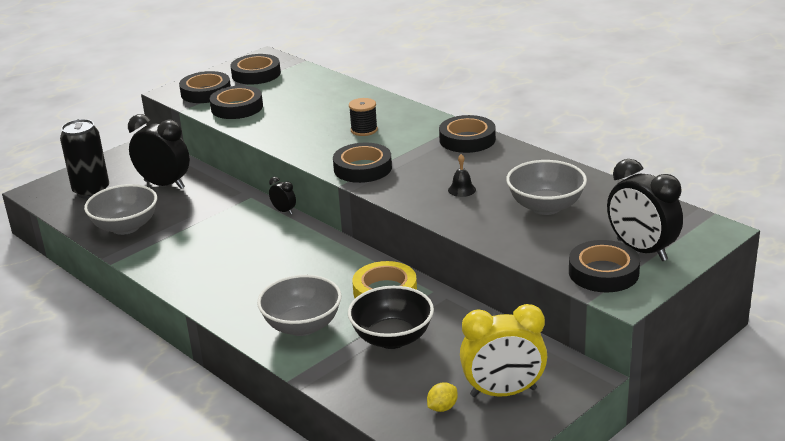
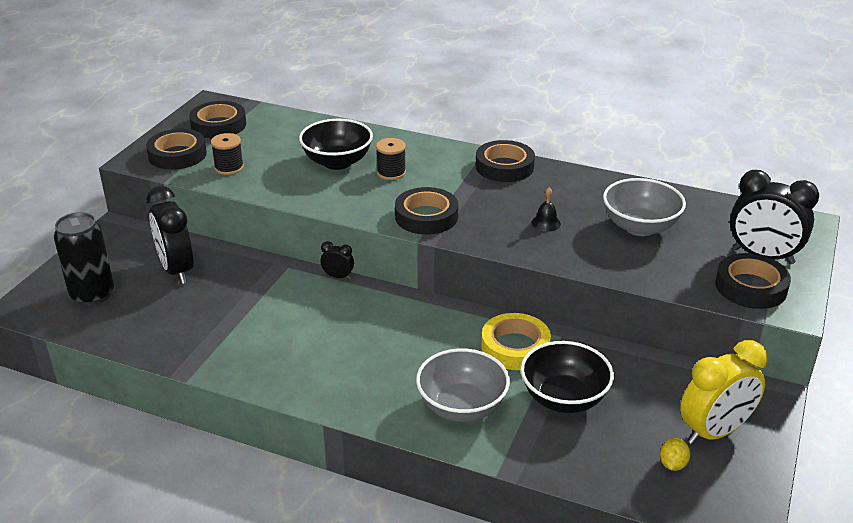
camera: 25 degrees left, 5 degrees up
(125, 227) = (169, 331): grey bowl -> none
(164, 184) = (177, 270): black clock -> black clock turned 120 degrees counterclockwise
(237, 107) = (229, 167): black tape -> black spool
(326, 115) = (337, 162): none -> black bowl

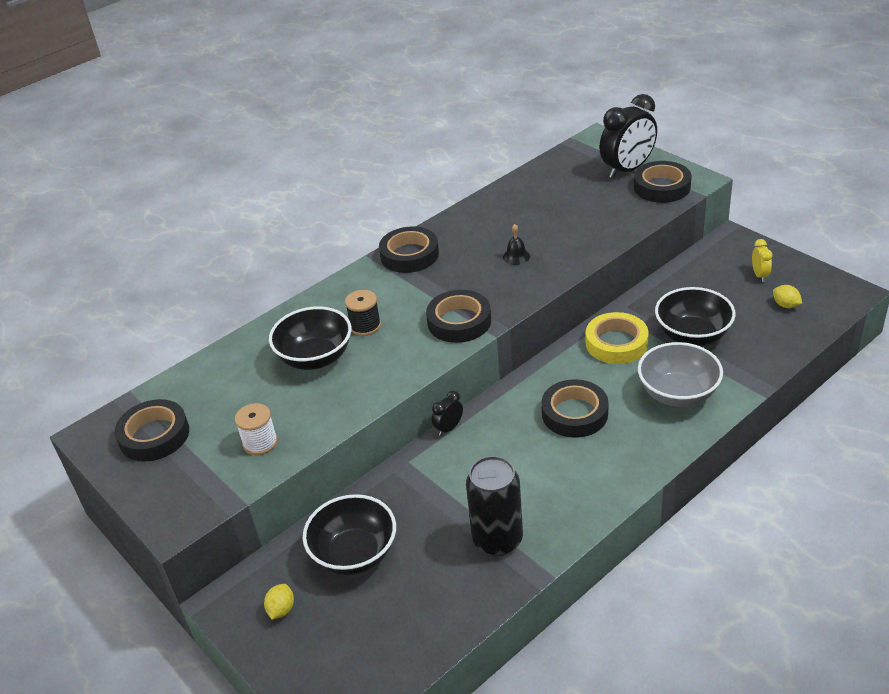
camera: 60 degrees left, 5 degrees up
(92, 295) = (353, 640): black can -> black can (497, 540)
(113, 254) = (281, 609): none -> yellow lemon
(177, 154) = (194, 482): black tape -> black tape (574, 413)
(177, 270) = (354, 554): black clock -> black bowl
(229, 167) = (260, 442): black spool -> white spool
(640, 227) = (554, 211): grey bowl -> none
(714, 432) = (759, 275): yellow clock -> yellow clock, size x0.46

